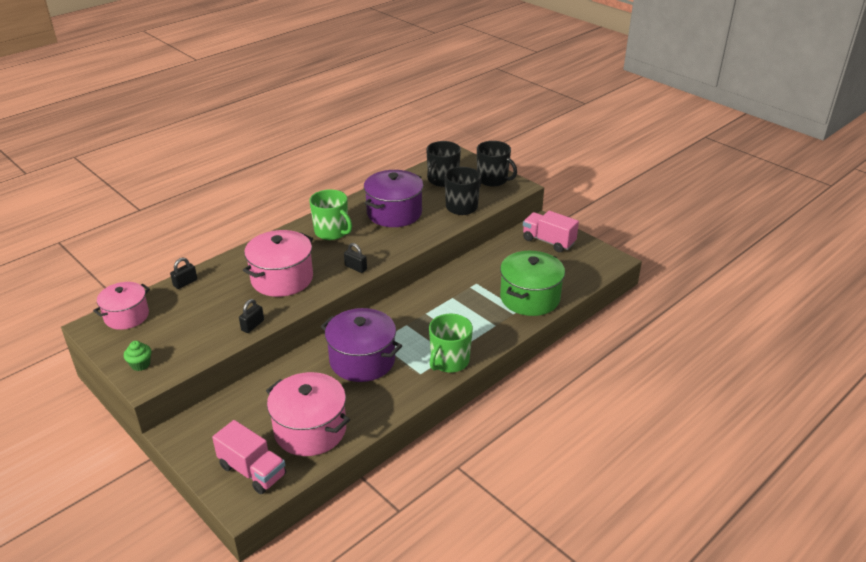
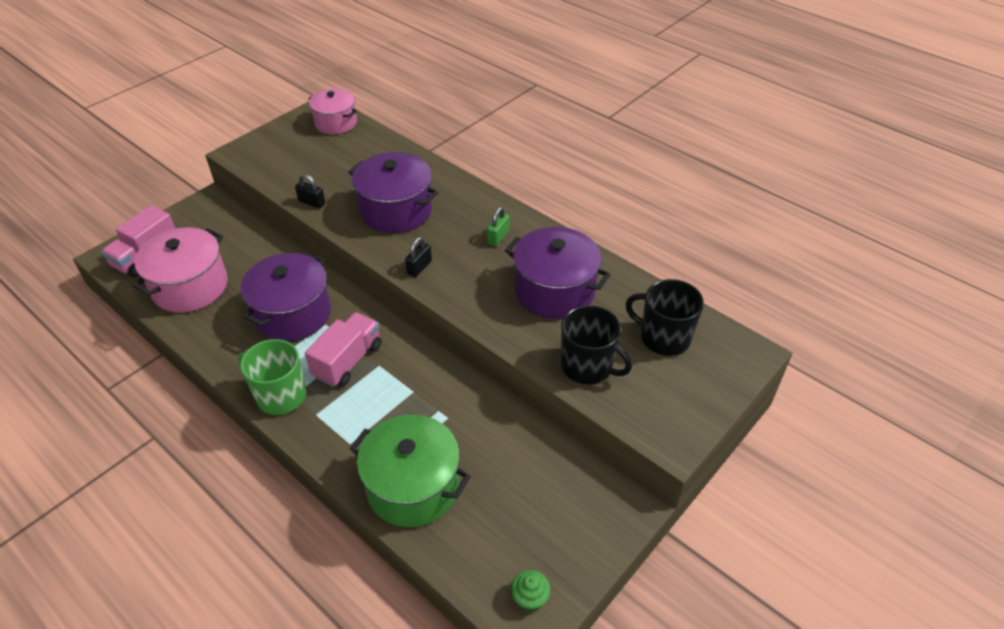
camera: 85 degrees right, 10 degrees up
(140, 364) = (262, 145): green cupcake -> green cupcake (530, 598)
(185, 283) = (389, 146): black padlock -> none
(282, 279) = (396, 210): pink pot -> purple pot
(332, 232) = (498, 237): green mug -> green padlock
(493, 180) = (685, 404): black mug -> none
(548, 241) = (573, 516): pink truck -> pink truck (348, 361)

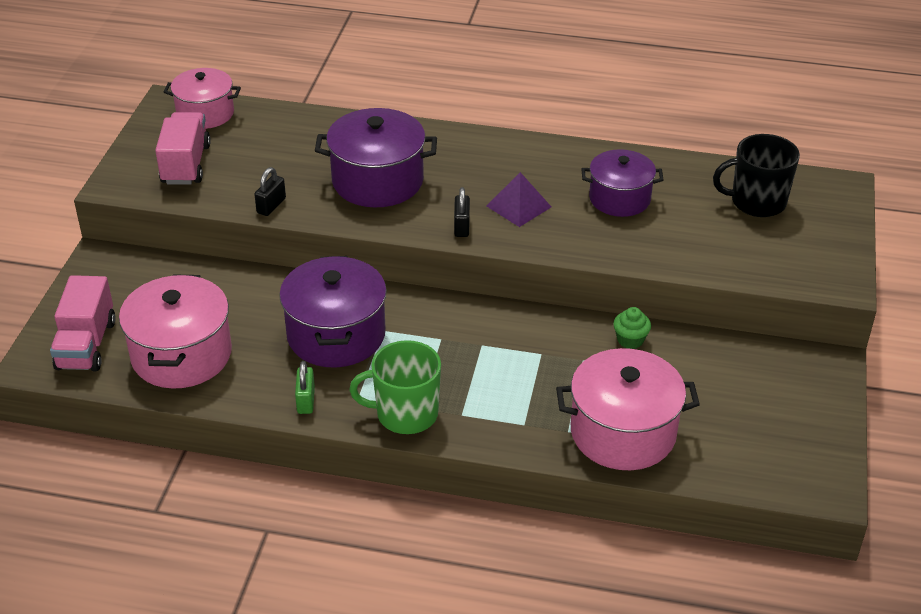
camera: 30 degrees left, 5 degrees down
(312, 202) = (271, 206): black padlock -> black padlock turned 60 degrees counterclockwise
(348, 361) = (445, 354): pink truck -> pink truck (185, 164)
(413, 487) = (623, 432): green pot -> pink pot
(474, 267) = (518, 206): none -> purple pyramid
(498, 237) = (514, 169): green padlock -> green padlock (306, 400)
(530, 598) = (809, 469): green cupcake -> green cupcake (630, 340)
(554, 291) = (619, 198): purple pot -> purple pot, size x0.66
(588, 366) = (713, 252): black mug -> none

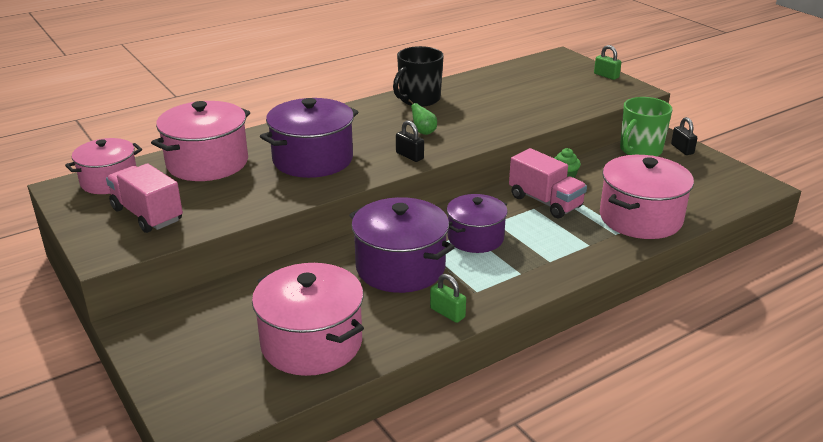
camera: 45 degrees left, 10 degrees down
(86, 345) = (220, 385): pink truck -> pink truck (545, 202)
(271, 206) = (261, 205): black padlock -> black padlock (682, 149)
(295, 135) = (207, 163): none -> pink pot
(405, 414) = (519, 281): green mug -> green mug (640, 150)
(518, 206) = (423, 132): purple pyramid -> green pear
(619, 198) = (470, 105): purple pot -> purple pot (475, 238)
(756, 202) = (537, 77): black mug -> black mug (419, 99)
(842, 244) = (606, 76): none -> green padlock

